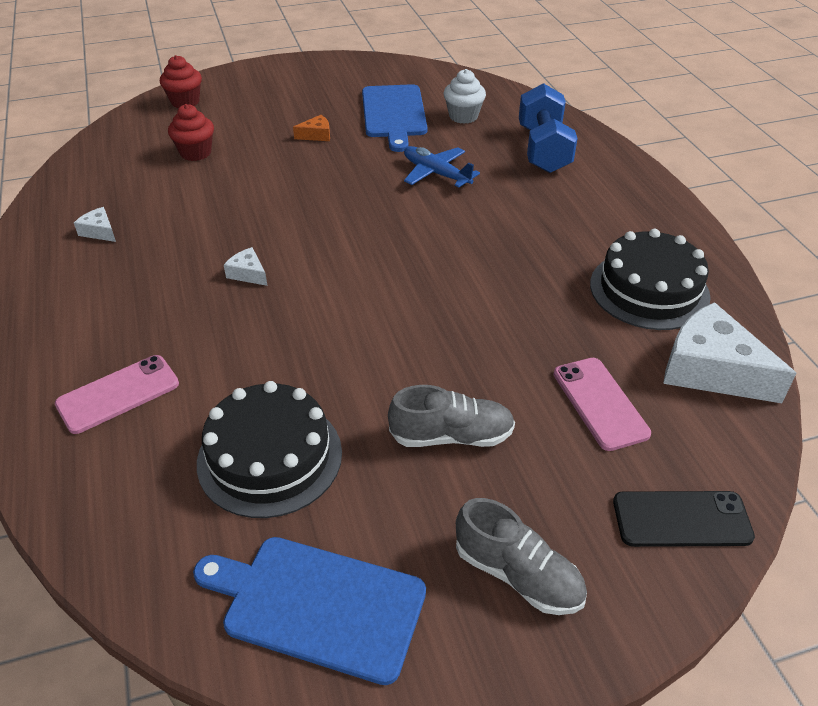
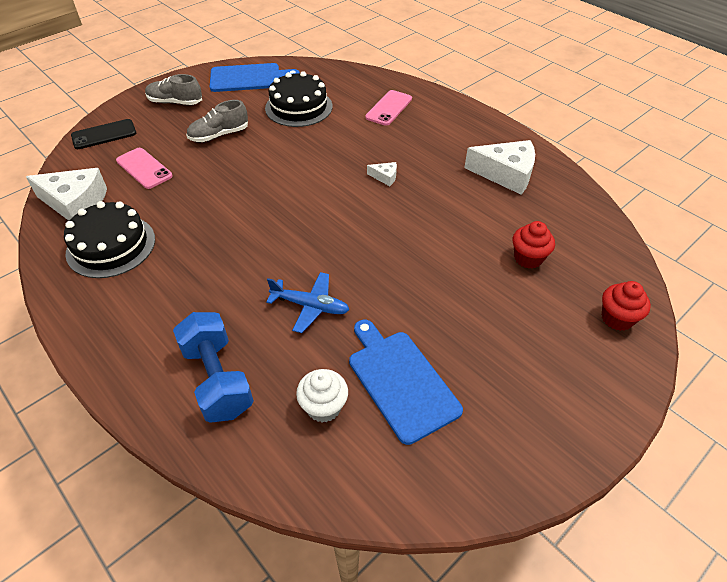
camera: 155 degrees right, 5 degrees up
(99, 231) = (506, 174): white cheese -> white cheese, size x2.22
(316, 135) = (450, 317): orange cheese -> none

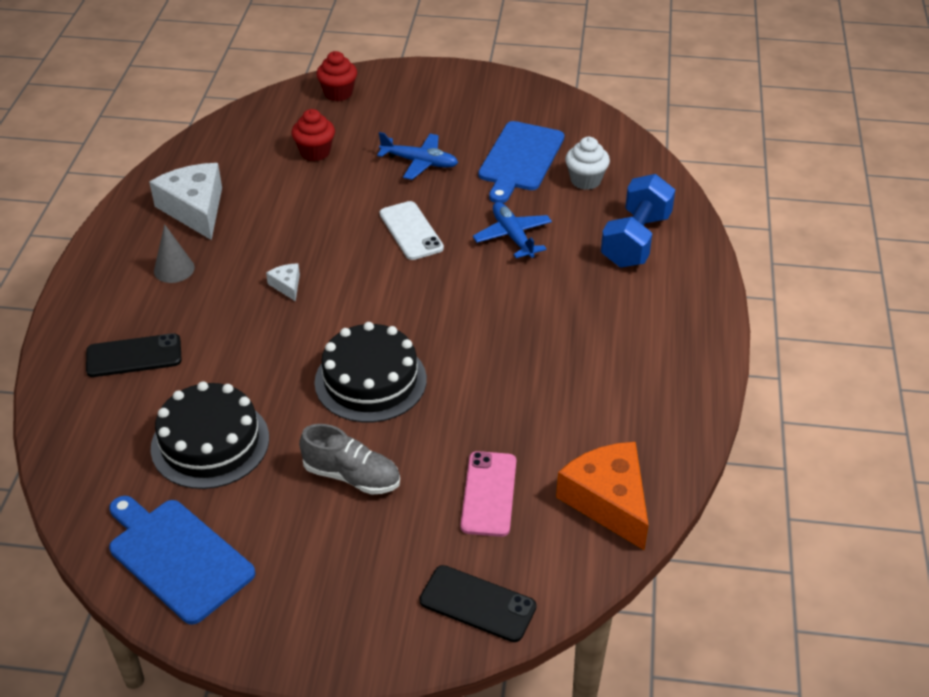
camera: 130 degrees left, 5 degrees down
(76, 203) = (608, 501): white cheese -> orange cheese
(111, 246) = (616, 412): black cake -> black cake (370, 380)
(175, 102) = (325, 592): grey shoe -> none
(377, 256) = (411, 231): none -> white phone
(389, 108) = (134, 356): pink phone -> black phone
(449, 144) = (174, 269): none -> grey cone
(459, 310) = (420, 162): none -> blue plane

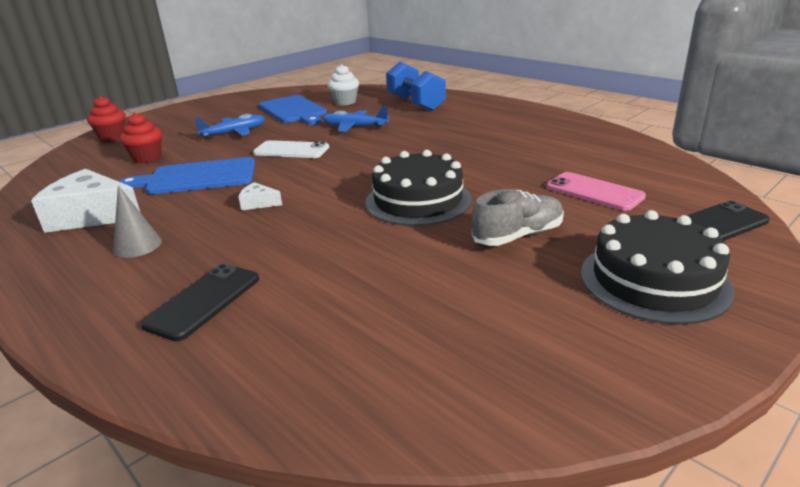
camera: 50 degrees left, 15 degrees down
(177, 557) = (535, 364): blue cutting board -> blue cutting board (197, 177)
(210, 443) = (389, 292): black cake -> black cake (654, 280)
(608, 501) = (637, 160): orange cheese -> none

